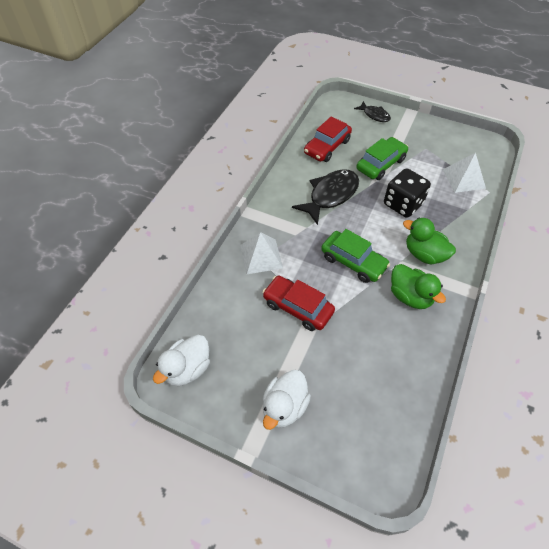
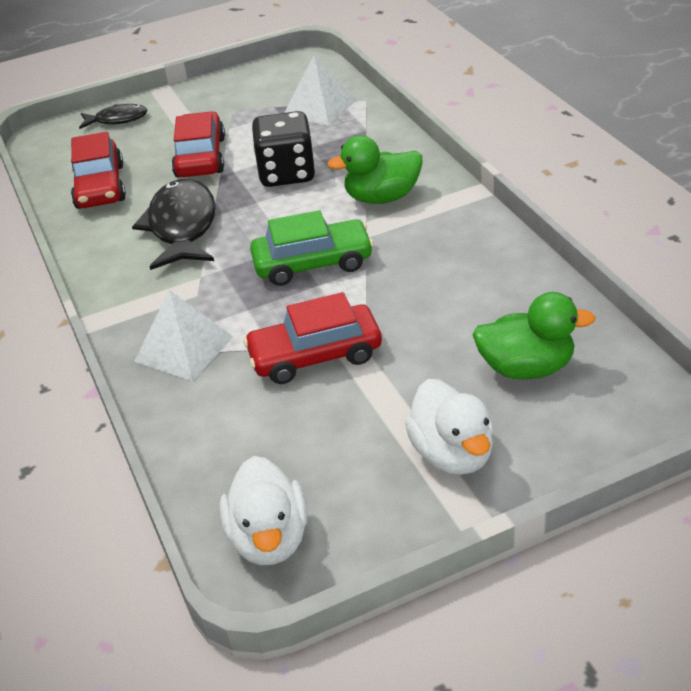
camera: 45 degrees left, 15 degrees down
(380, 164) = (200, 157): green car -> red car
(410, 296) = (426, 243): green duck -> green duck (526, 368)

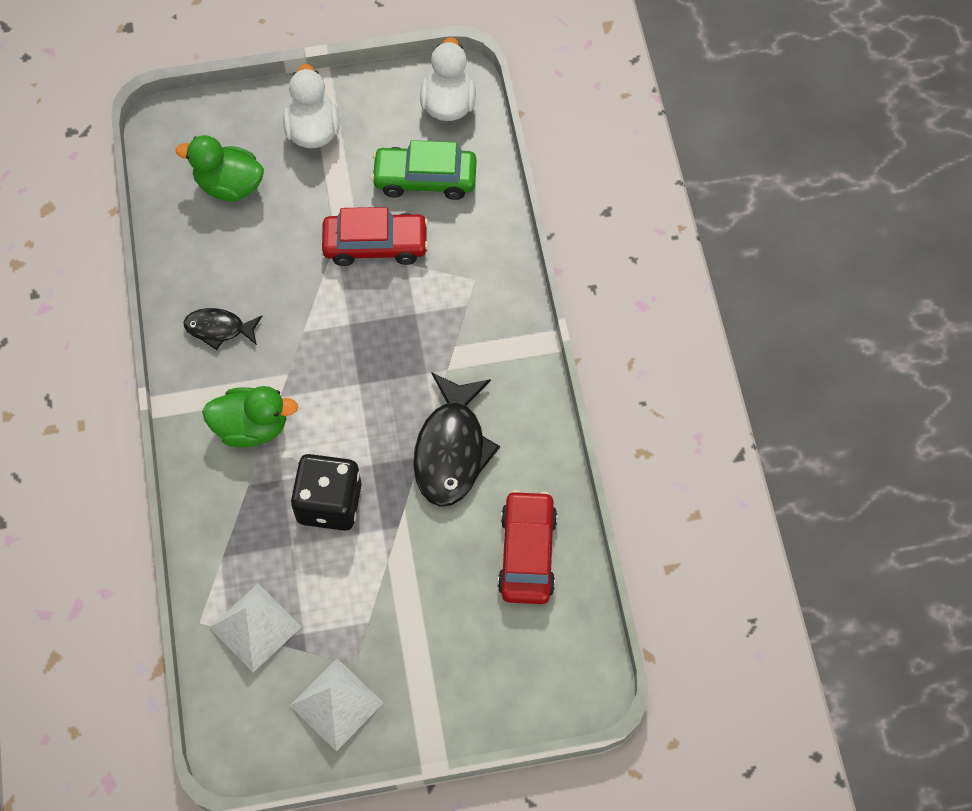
camera: 170 degrees left, 25 degrees up
(117, 119) = (495, 697): black fish -> black fish (219, 329)
(184, 349) = (476, 284): white pyramid -> white pyramid (336, 704)
(200, 157) = (412, 571): red car -> none
(313, 263) = (345, 353): green car -> green car (425, 179)

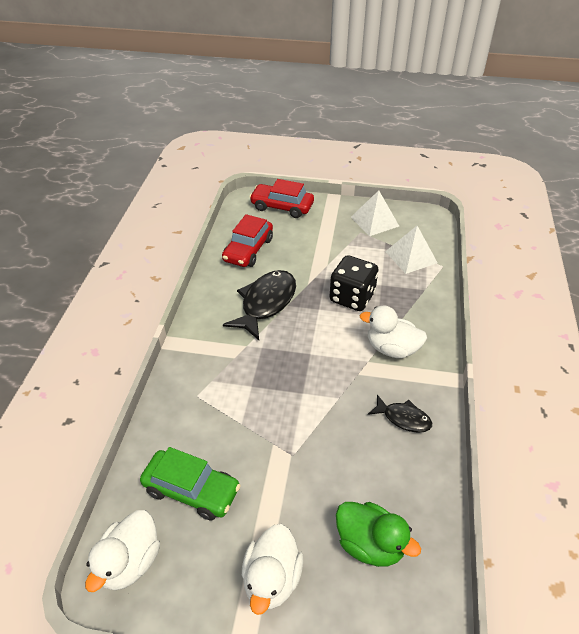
camera: 160 degrees left, 20 degrees down
(252, 427) = (392, 349): green duck -> white duck
(376, 244) = (258, 445): red car -> red car (282, 207)

